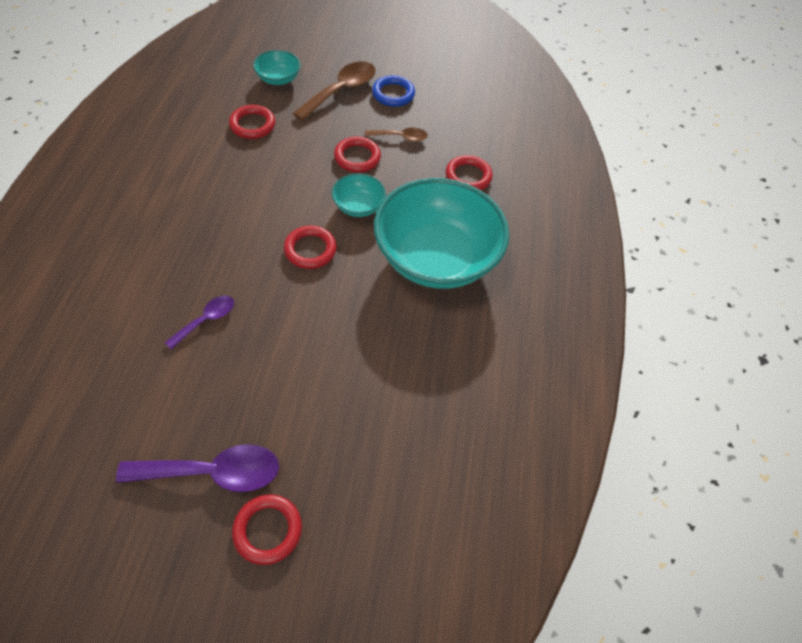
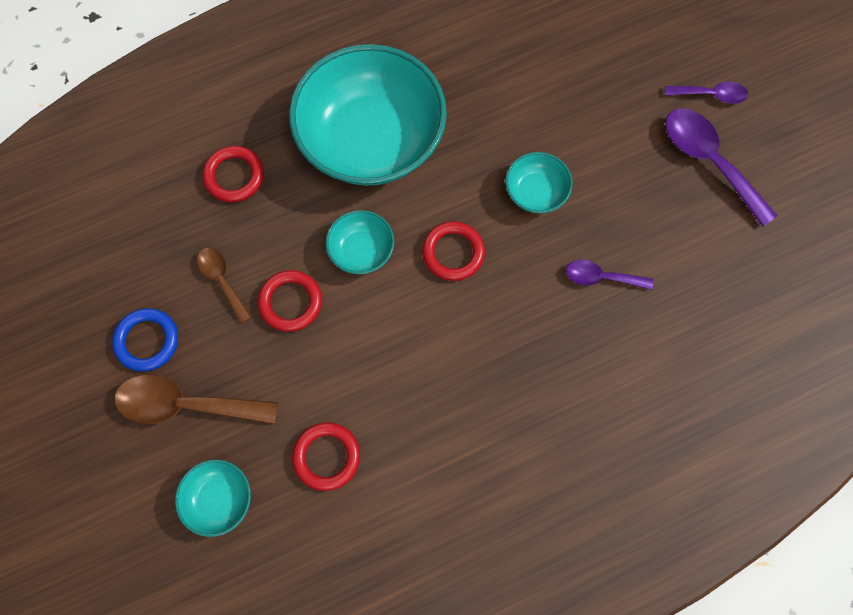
camera: 120 degrees left, 15 degrees up
(267, 530) = (710, 95): red ring -> purple spoon
(307, 326) = (535, 192): none -> turquoise bowl

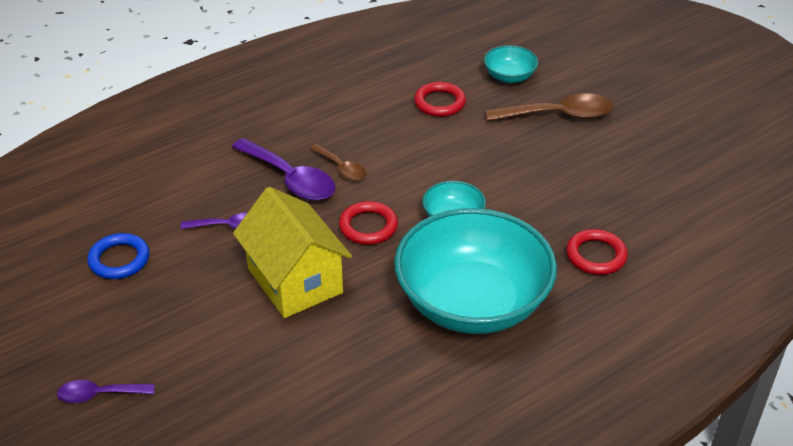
camera: 170 degrees right, 30 degrees down
(147, 341) = (609, 143): blue ring -> blue ring (119, 260)
(222, 281) = (568, 184): brown spoon -> brown spoon (341, 168)
(290, 302) = (502, 178): red ring -> none
(535, 192) = (295, 281): turquoise bowl -> yellow house
(709, 161) = (111, 330): purple spoon -> purple spoon (290, 179)

